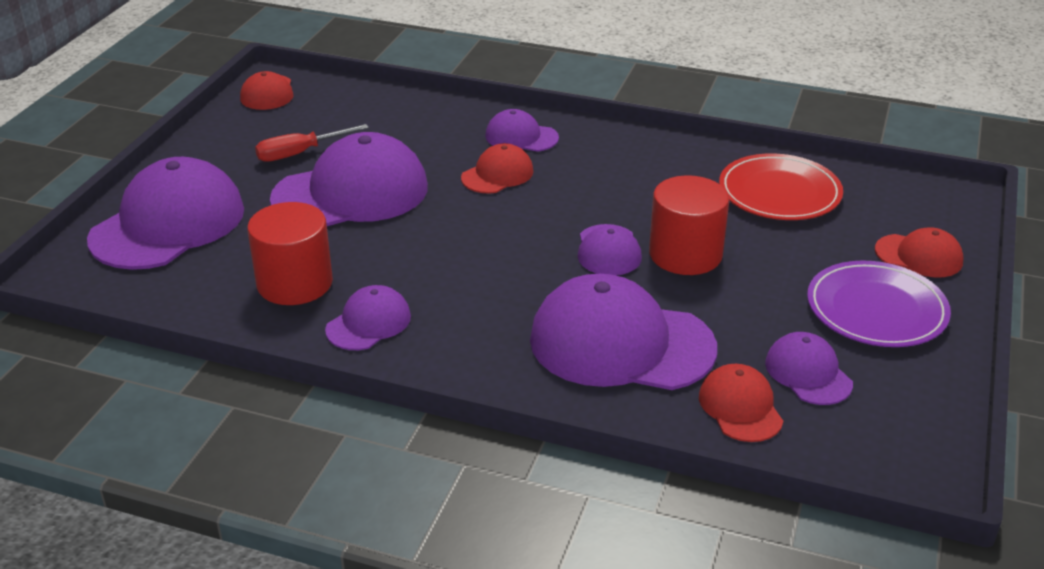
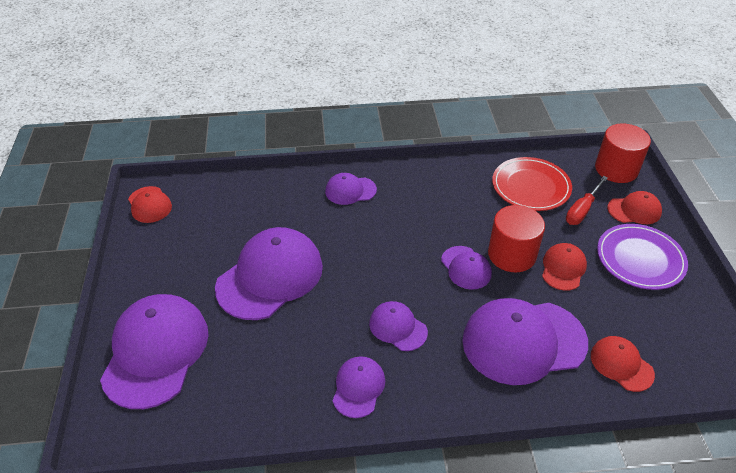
camera: 25 degrees left, 10 degrees up
(294, 283) = (285, 372): red cylinder -> red cylinder (616, 169)
(300, 153) = (210, 252): red screwdriver -> red screwdriver (582, 210)
(497, 174) = (356, 227): red cap -> red cap (563, 268)
(808, 373) = (638, 322): purple cap -> purple cap (397, 327)

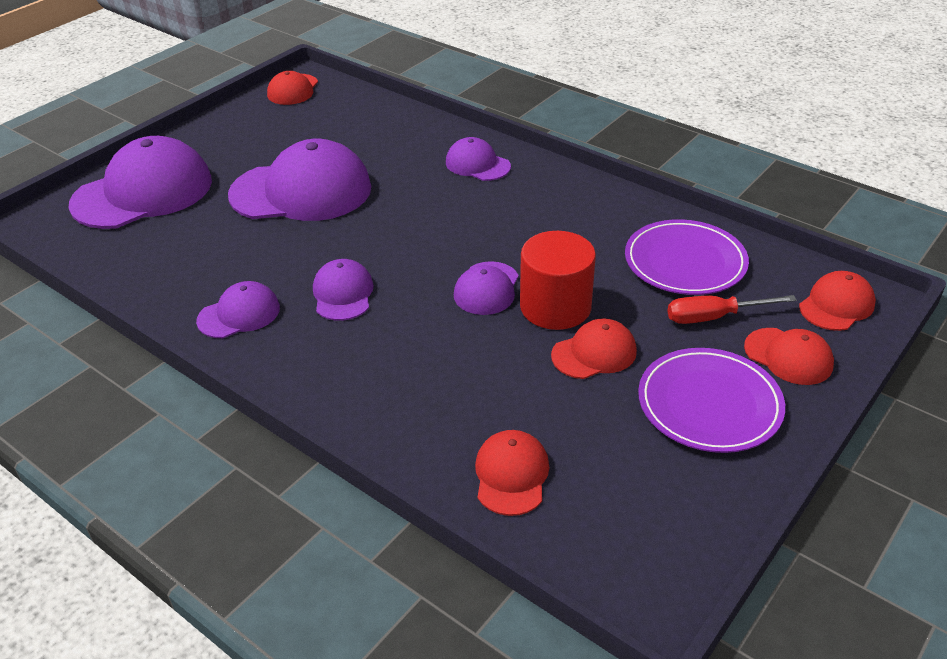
camera: 45 degrees right, 5 degrees down
(523, 341) = (440, 383): purple cap -> none
(531, 187) = (685, 262): red plate -> purple plate
(616, 169) = (836, 305): red cylinder -> red cap

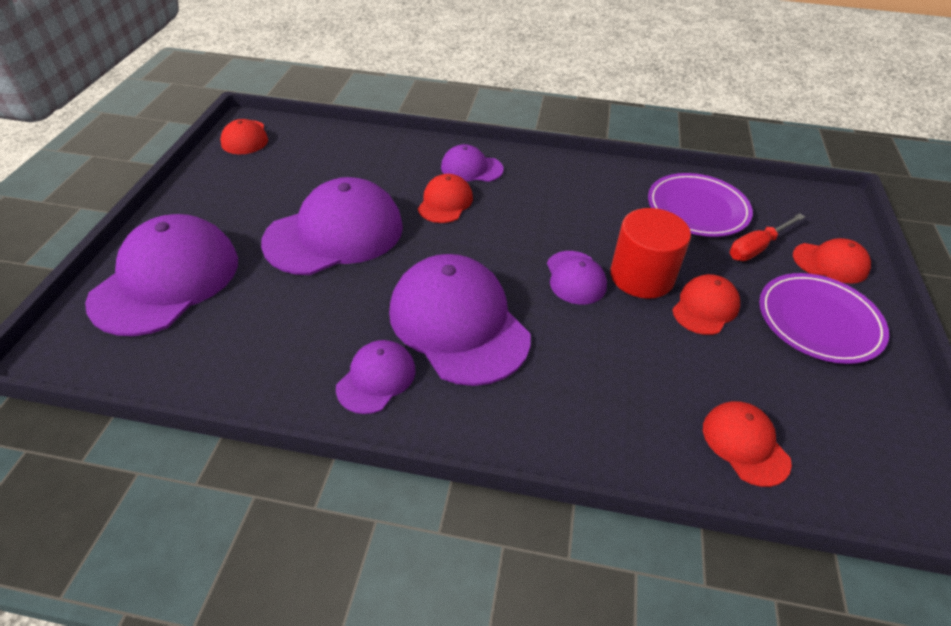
camera: 30 degrees left, 5 degrees up
(343, 294) = (458, 323): purple cap -> purple cap, size x1.98
(836, 305) = (821, 212): red cap -> red cap (445, 202)

